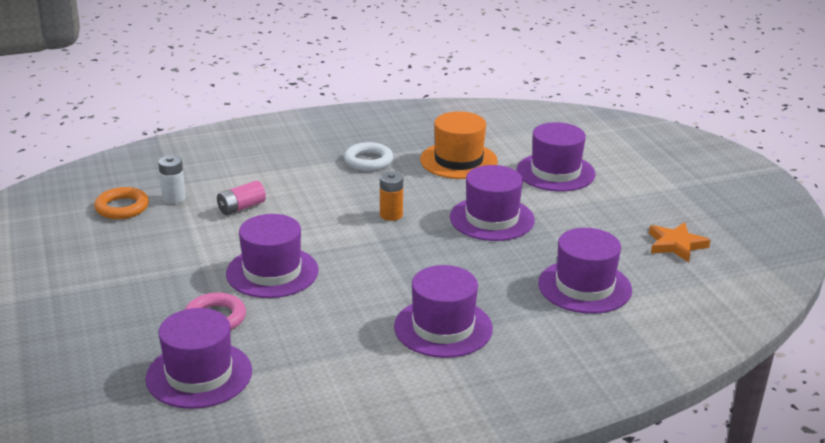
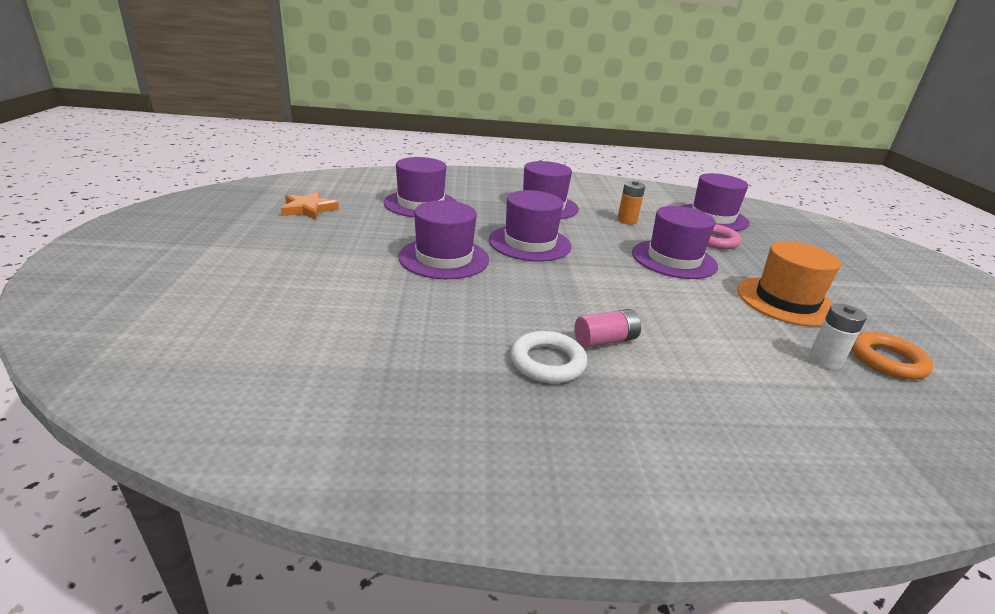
camera: 165 degrees left, 0 degrees up
(241, 207) = (725, 327): pink battery -> pink battery (605, 340)
(391, 215) = (547, 283): orange battery -> orange battery (627, 220)
(458, 160) = (417, 332): orange hat -> orange hat (786, 301)
(555, 172) = (312, 288): purple hat -> purple hat (529, 243)

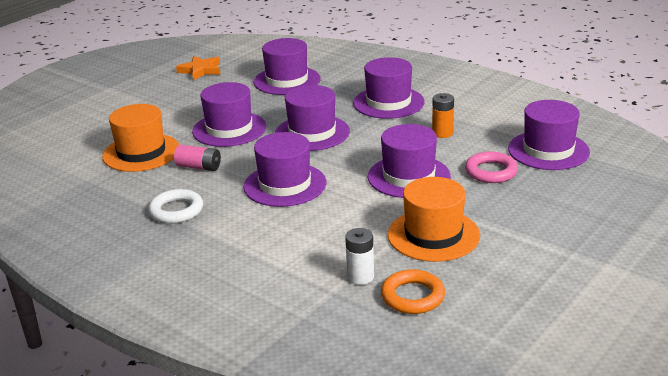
camera: 45 degrees right, 0 degrees up
(384, 309) = (141, 153): none -> orange hat
(598, 296) = (285, 185): none -> purple hat
(605, 340) = (233, 211): pink battery -> pink battery (199, 167)

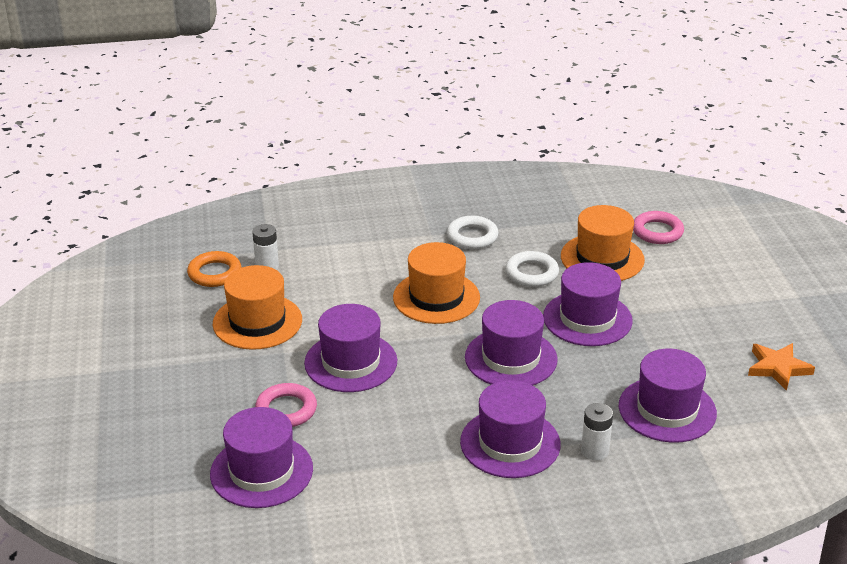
camera: 130 degrees right, 5 degrees up
(74, 149) = (657, 232): none -> pink ring
(199, 167) = (531, 273): pink battery -> white ring
(285, 185) = (436, 297): purple hat -> orange hat
(354, 83) = (594, 451): none -> white battery
(442, 133) = (393, 432): orange battery -> none

